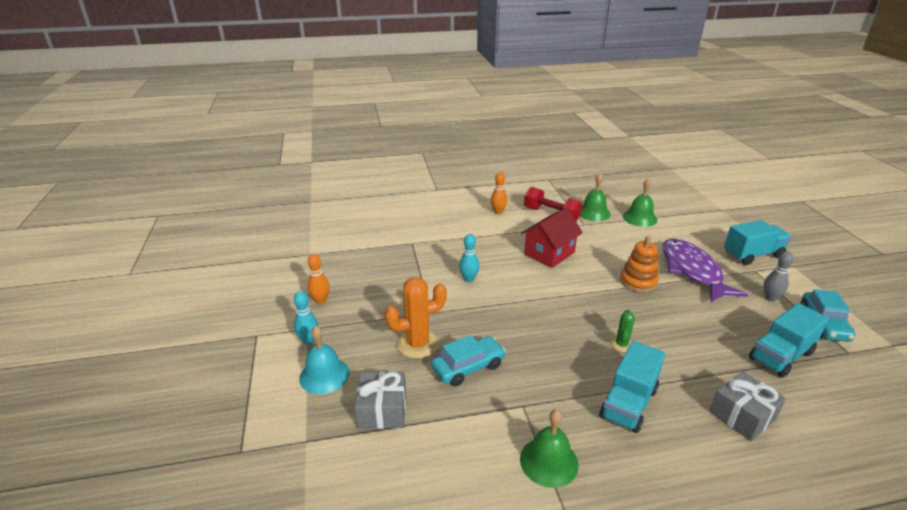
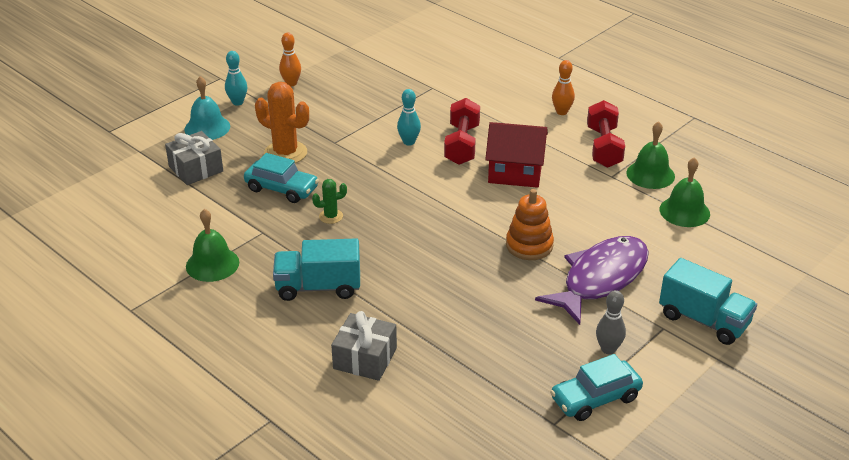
camera: 55 degrees right, 5 degrees up
(496, 259) = (462, 145): none -> red dumbbell
(621, 344) = (400, 262): green cactus -> green cactus (331, 216)
(781, 356) = (492, 372): turquoise truck -> none

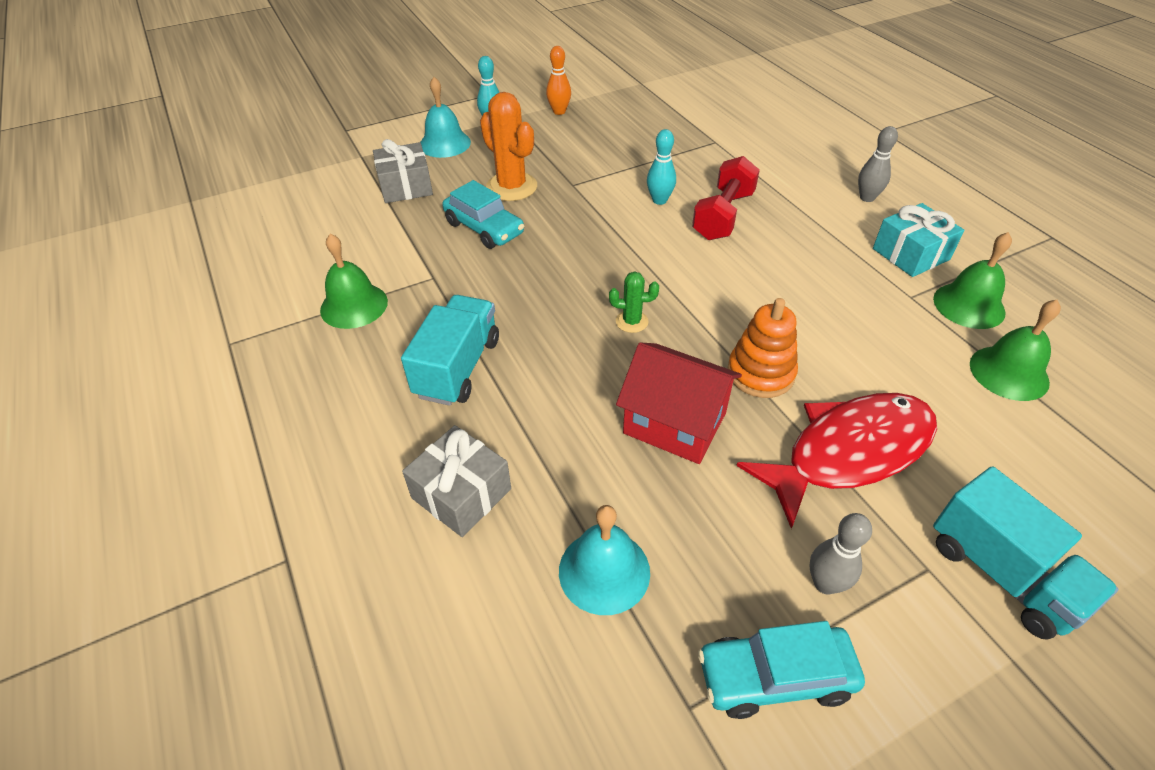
camera: 20 degrees right, 10 degrees up
(318, 287) = (458, 367): turquoise truck -> turquoise truck turned 90 degrees clockwise
(331, 216) = (522, 275): green cactus -> green cactus (632, 321)
(477, 375) = (604, 571): none -> turquoise bell
(515, 172) = (778, 264): red house -> red house (674, 423)
(561, 112) = (867, 198): orange bowling pin -> grey bowling pin
(600, 279) = (849, 452): purple fish -> red fish
(603, 147) = (911, 254): red dumbbell -> turquoise gift

